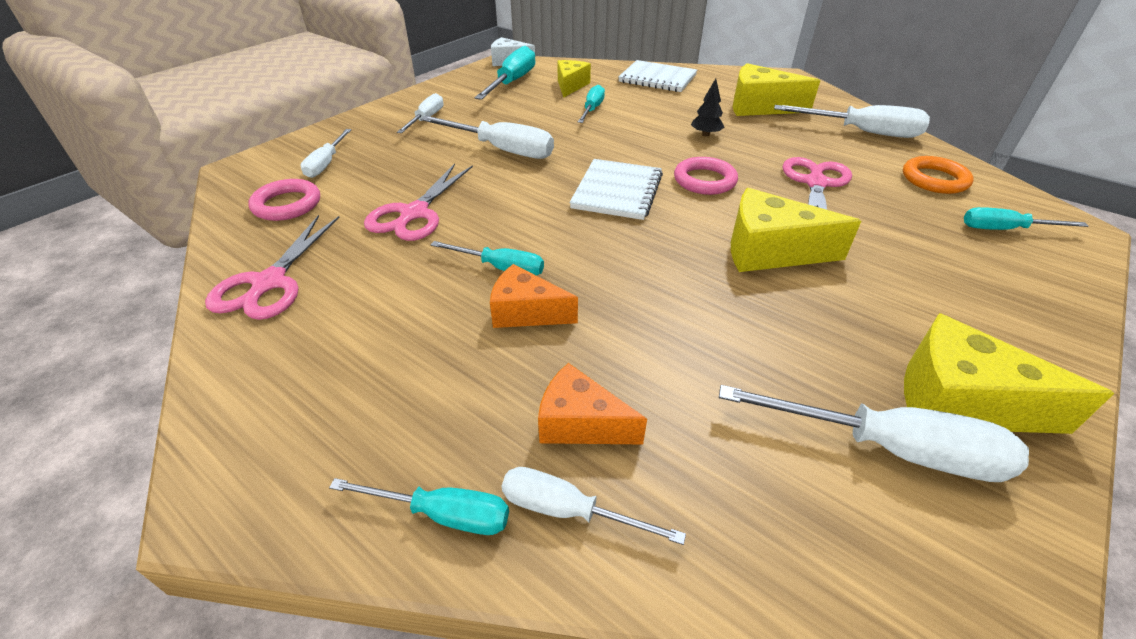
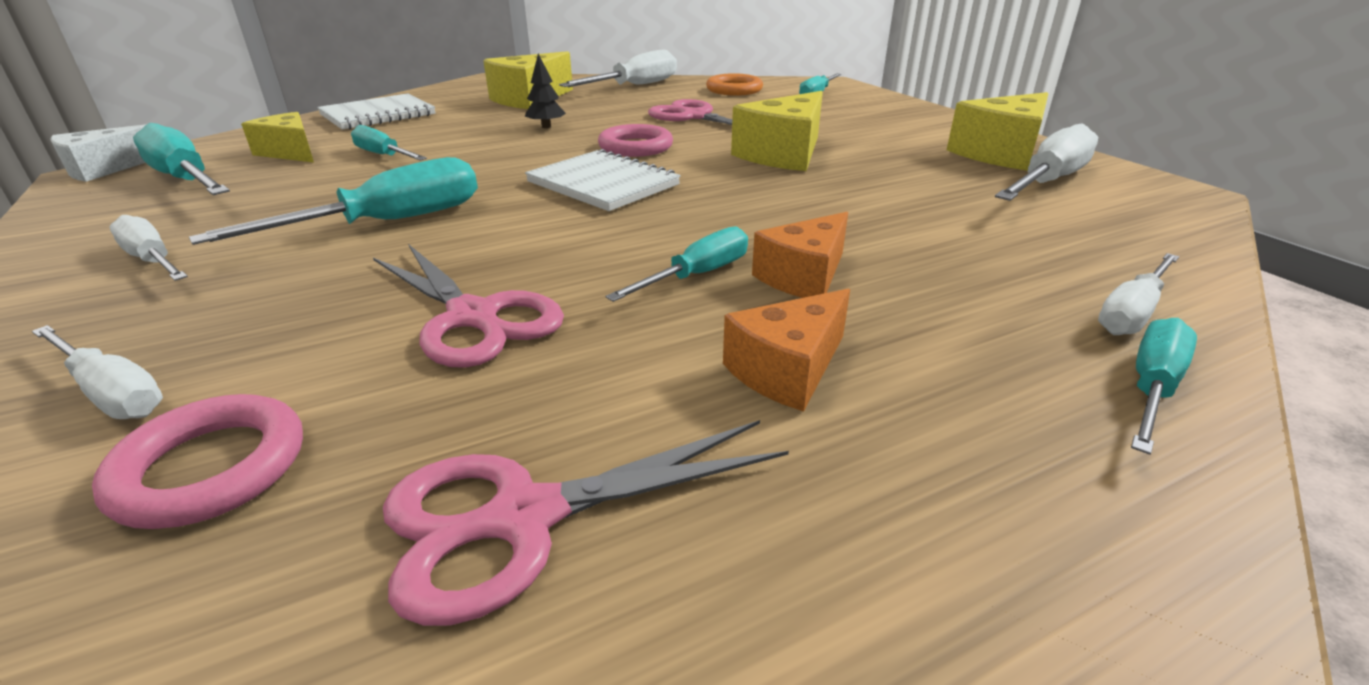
camera: 65 degrees left, 10 degrees down
(269, 283) = (524, 518): pink scissors -> pink scissors turned 120 degrees clockwise
(502, 150) = (388, 223): white screwdriver -> turquoise screwdriver
(580, 423) = (1008, 283): orange cheese -> orange cheese (787, 370)

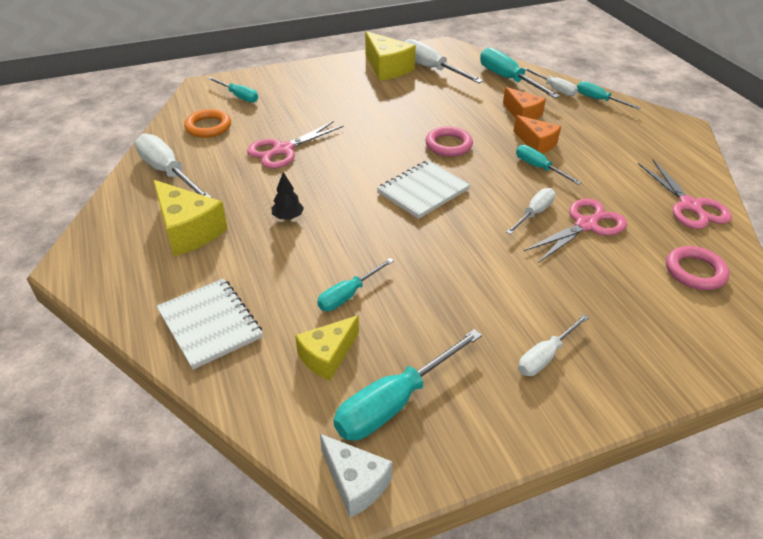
camera: 85 degrees left, 10 degrees up
(111, 392) = (666, 315): white screwdriver -> white screwdriver (534, 213)
(388, 223) = (484, 268): turquoise screwdriver -> turquoise screwdriver (508, 79)
(635, 147) = (351, 177): pink ring -> pink ring (448, 145)
(783, 154) = (377, 127): yellow cheese -> none
(787, 370) = (605, 156): orange cheese -> orange cheese (522, 114)

